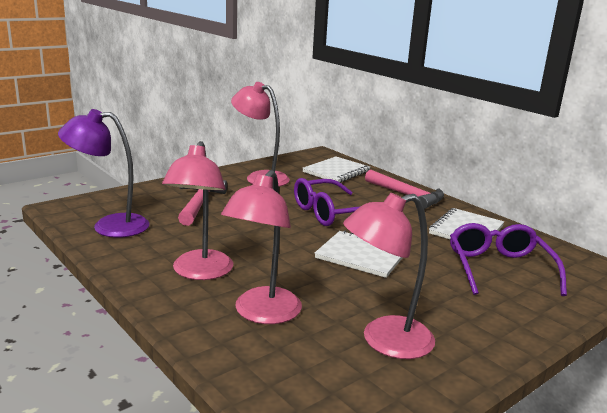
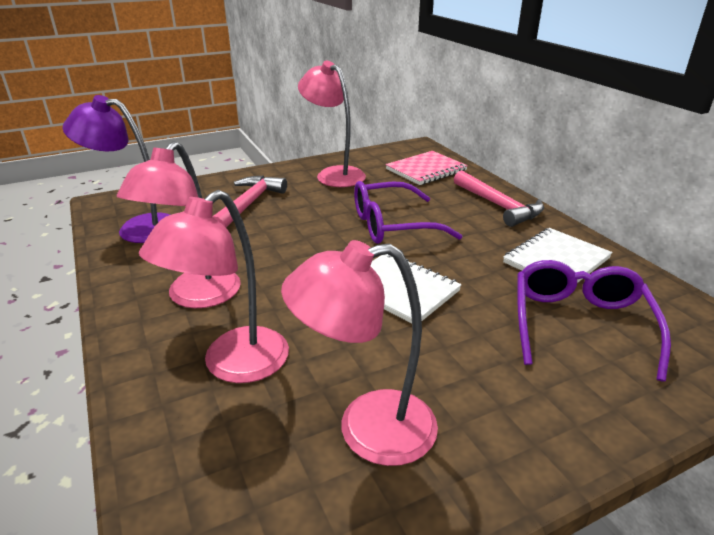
camera: 15 degrees right, 10 degrees up
(336, 171) = (426, 170): white notebook -> pink notebook

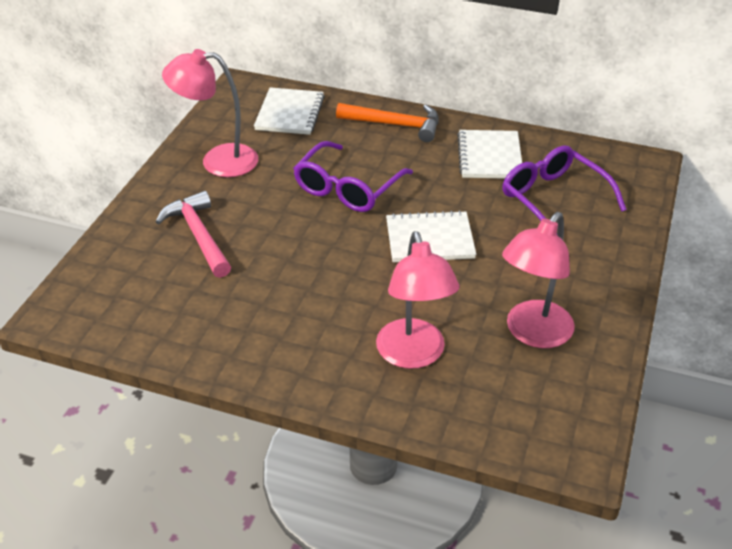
camera: 45 degrees left, 10 degrees up
(138, 227) = (143, 316): purple lamp -> none
(196, 297) = (308, 334): pink lamp -> none
(426, 170) = (290, 113): pink notebook -> white notebook
(498, 205) = (395, 125): pink hammer -> orange hammer

